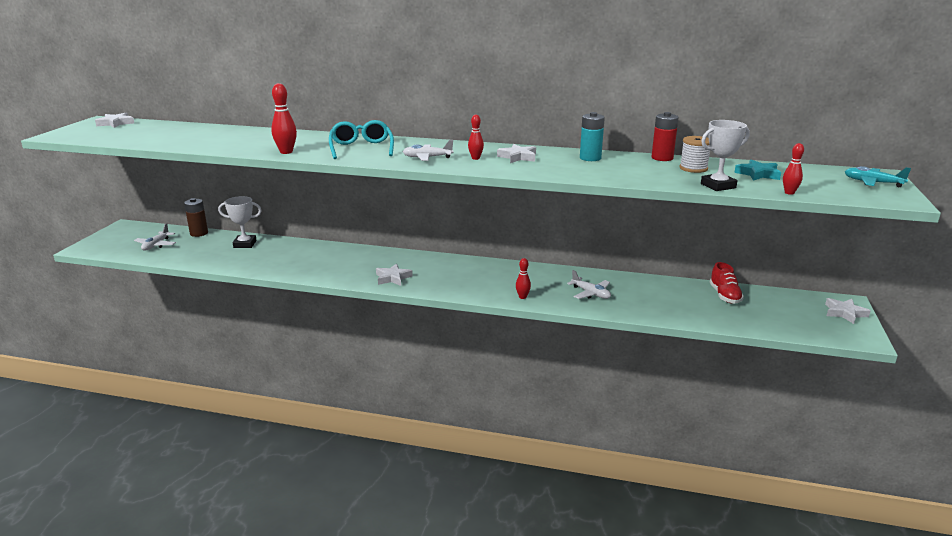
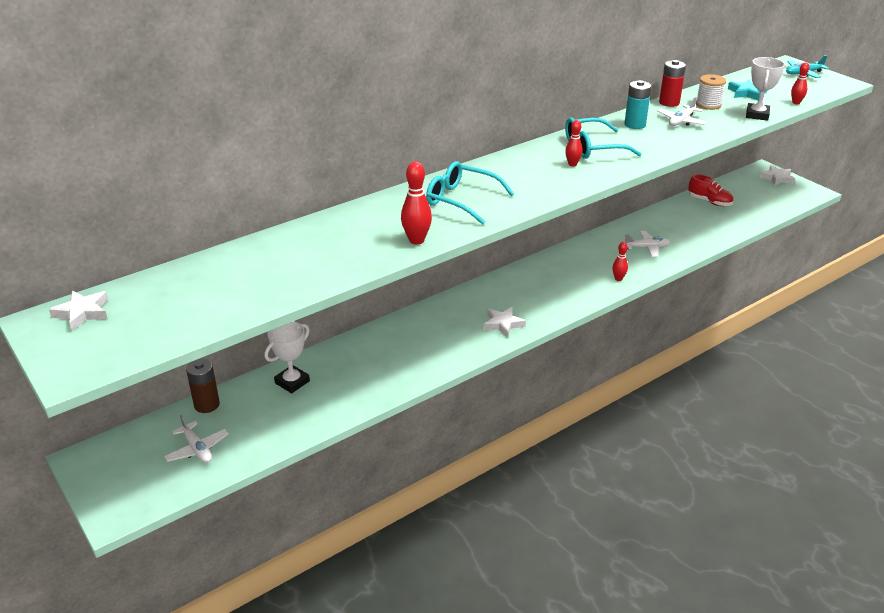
camera: 50 degrees left, 10 degrees up
(427, 158) = (541, 182): white plane -> white plane (681, 121)
(518, 157) = (593, 147): white star -> turquoise glasses

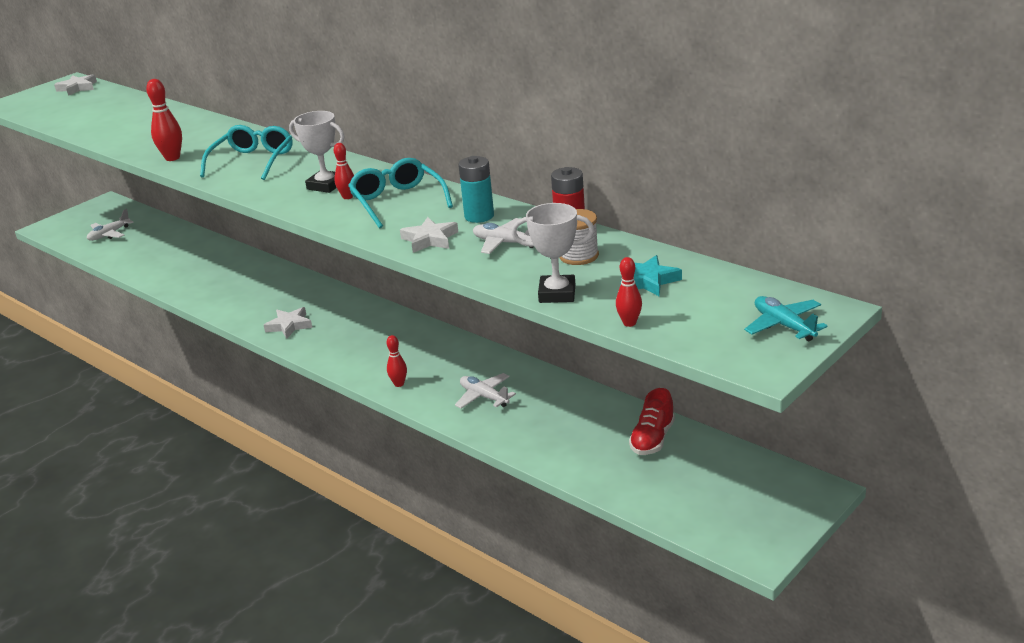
camera: 80 degrees right, 5 degrees down
(207, 405) = (162, 224): brown battery -> none
(292, 382) = (191, 248): white trophy -> white trophy (326, 185)
(647, 248) = (484, 397): white plane -> white plane turned 150 degrees clockwise
(777, 178) = (788, 506): white star -> white star (430, 239)

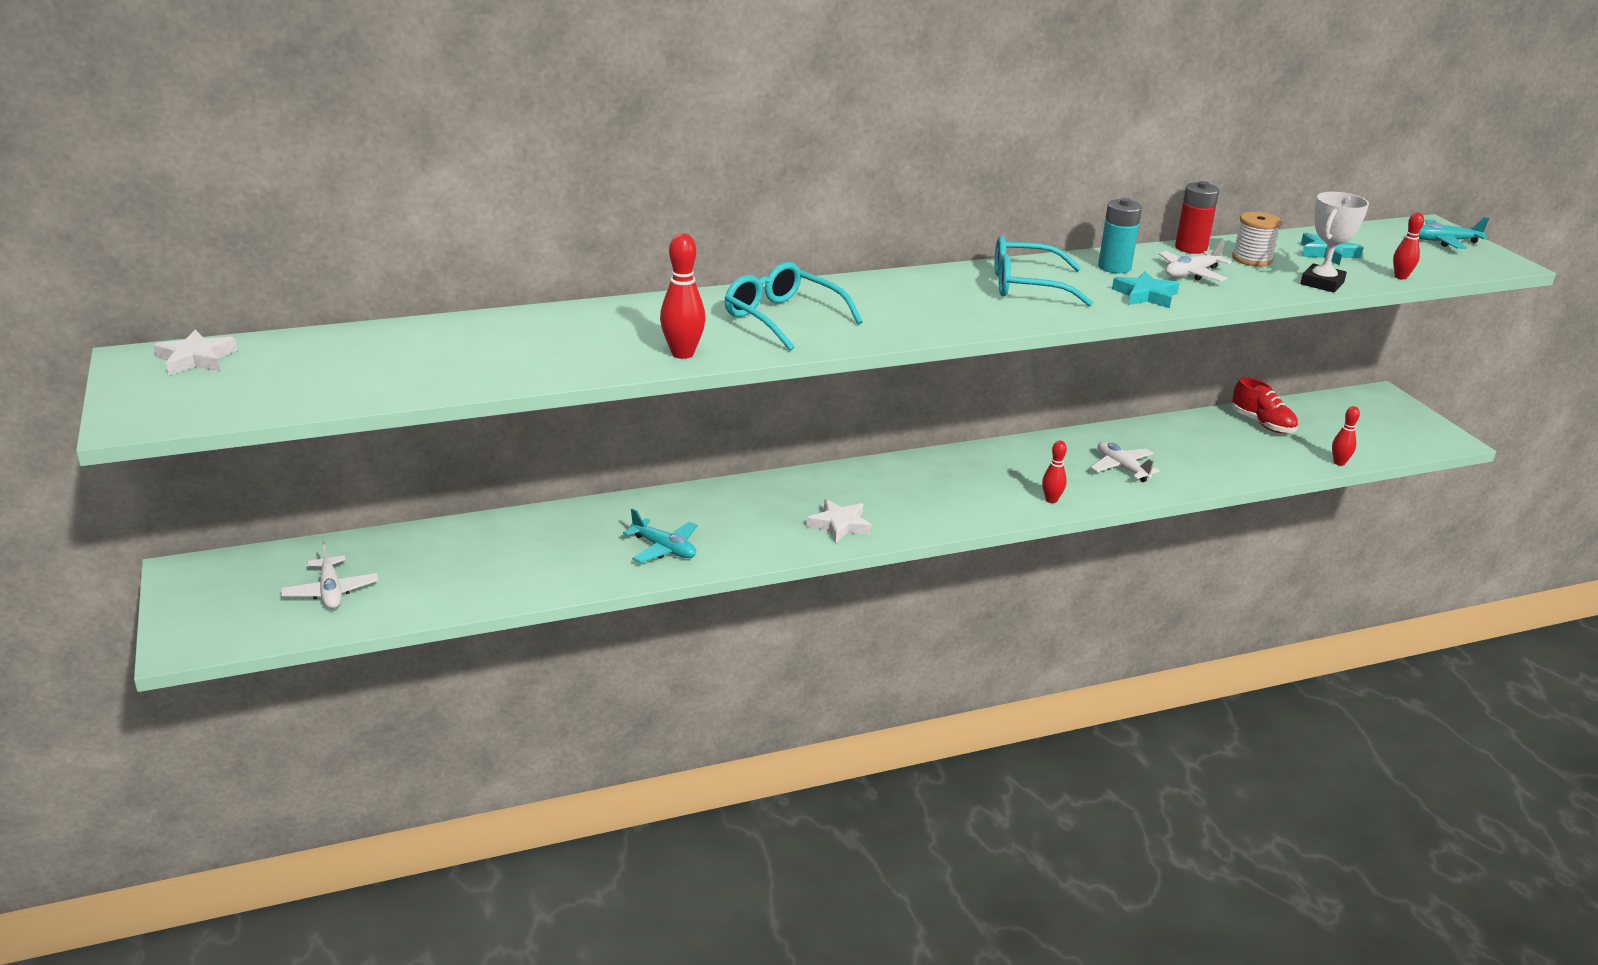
camera: 65 degrees left, 0 degrees up
(215, 289) = (664, 549): none -> turquoise plane
(326, 185) = (928, 302): white trophy -> none
(347, 197) = (979, 301): red bowling pin -> red bowling pin (1339, 463)
(430, 239) = (1145, 295): white star -> turquoise star
(484, 397) = (1121, 468): white plane -> white plane turned 75 degrees clockwise

